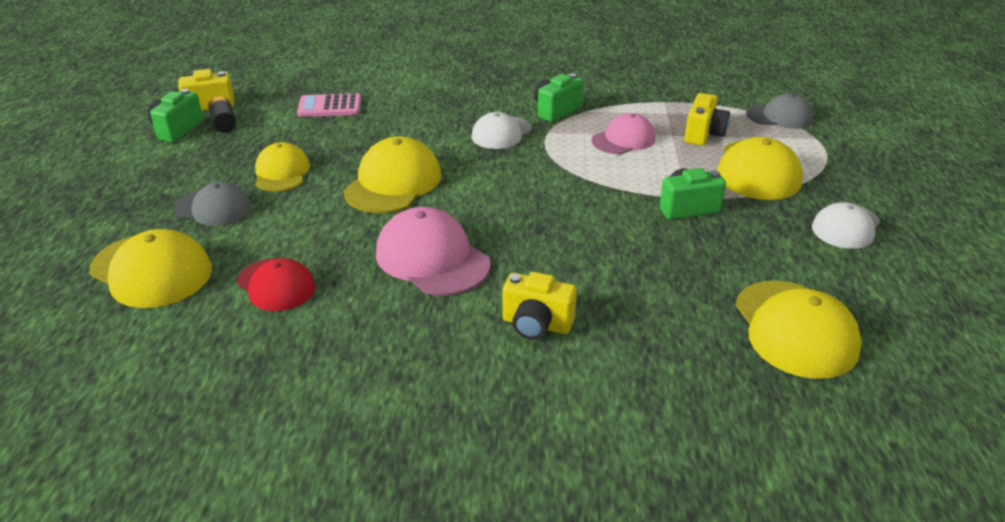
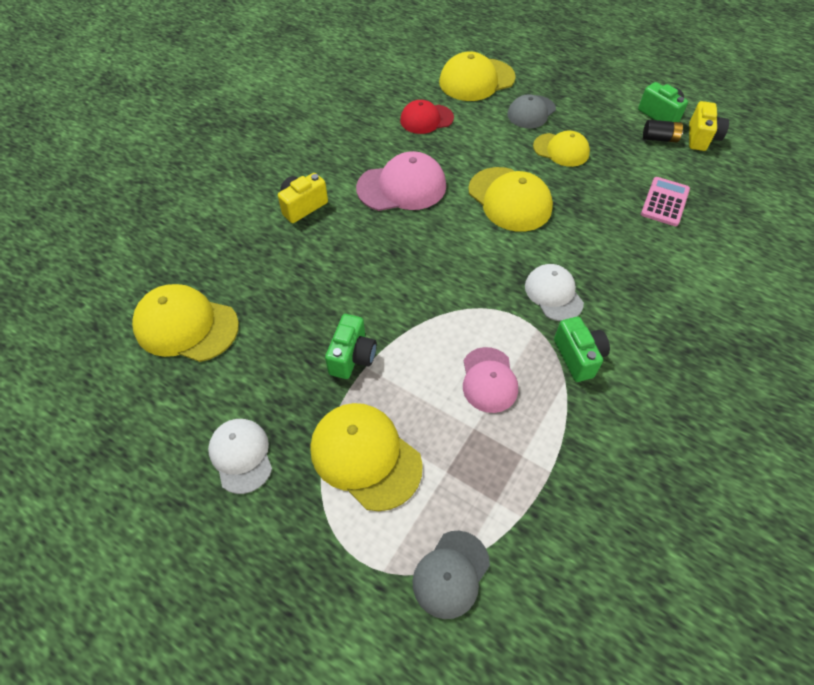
camera: 120 degrees right, 20 degrees up
(704, 134) = (458, 458): yellow camera -> none

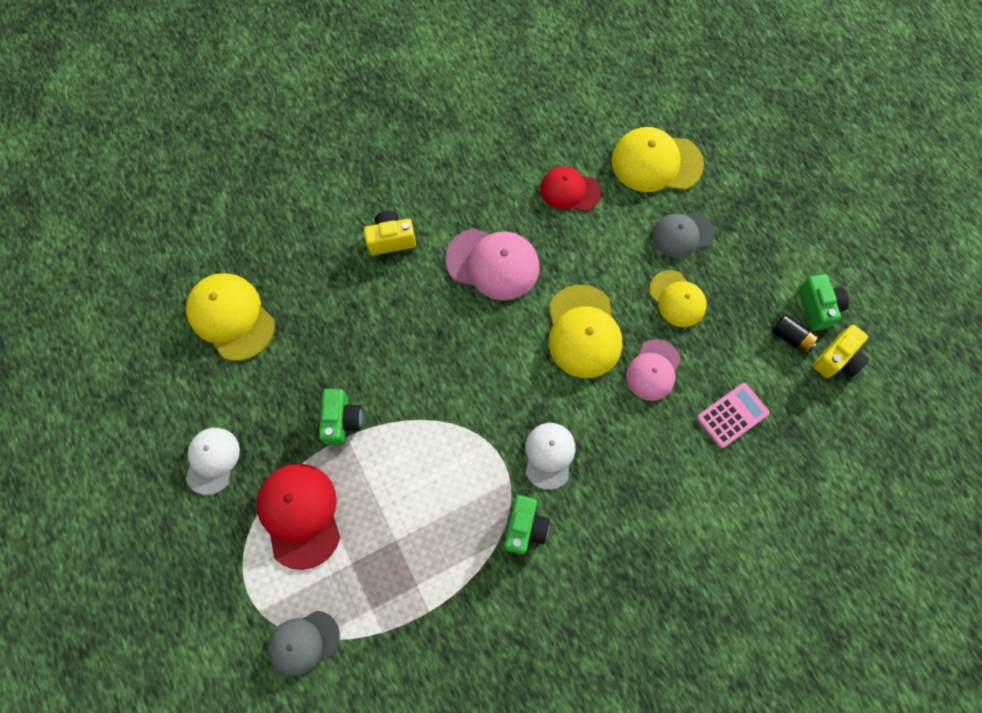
camera: 30 degrees right, 15 degrees up
(352, 357) = (342, 421): green camera -> green camera turned 45 degrees counterclockwise
(365, 456) = (300, 514): yellow cap -> red cap
(489, 380) = (436, 505): pink cap -> pink cap (653, 370)

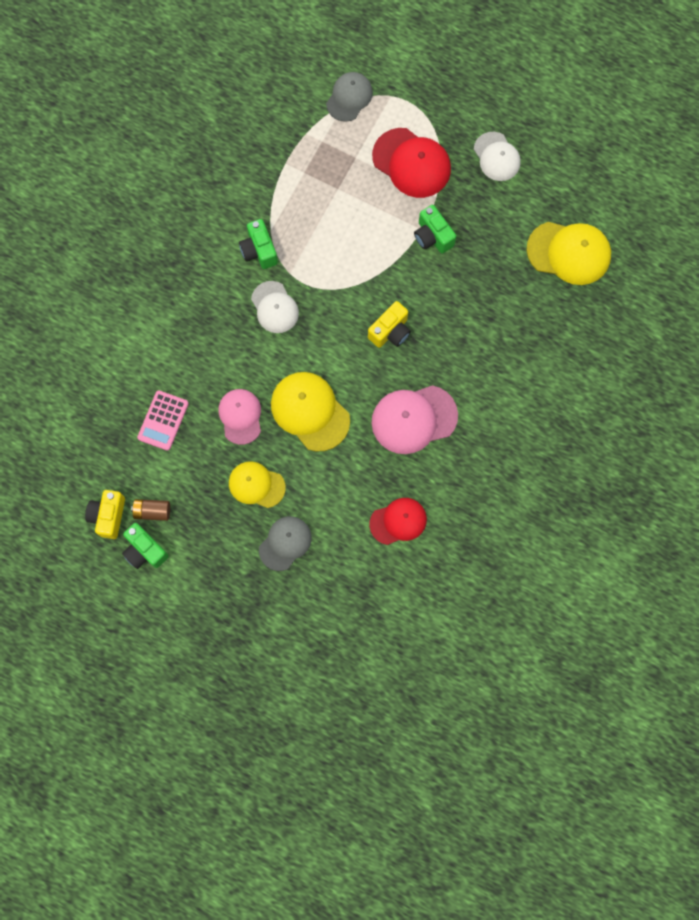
camera: 145 degrees right, 5 degrees up
(391, 239) = (504, 386): yellow camera -> yellow camera (390, 331)
(656, 162) = (346, 595): yellow cap -> none
(791, 337) = (152, 511): black battery -> brown battery

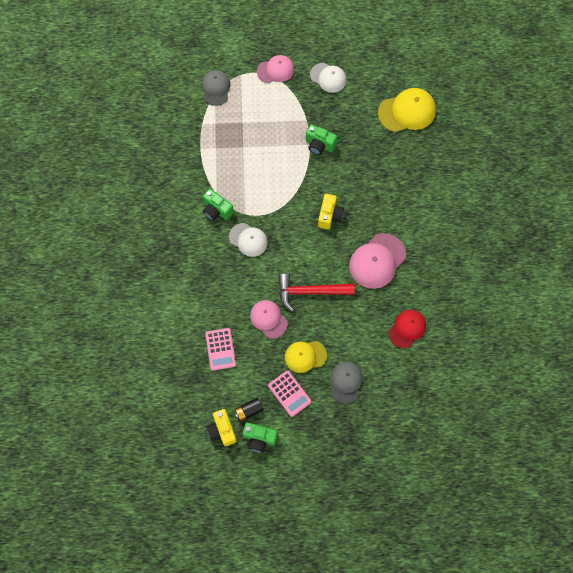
camera: 30 degrees left, 5 degrees down
(152, 511) = (249, 410): brown battery -> black battery
(211, 518) = (289, 393): none -> pink calculator
(310, 411) = (310, 292): yellow cap -> red hammer
(412, 163) = (279, 108): red cap -> none
(437, 113) = (275, 70): none -> pink cap

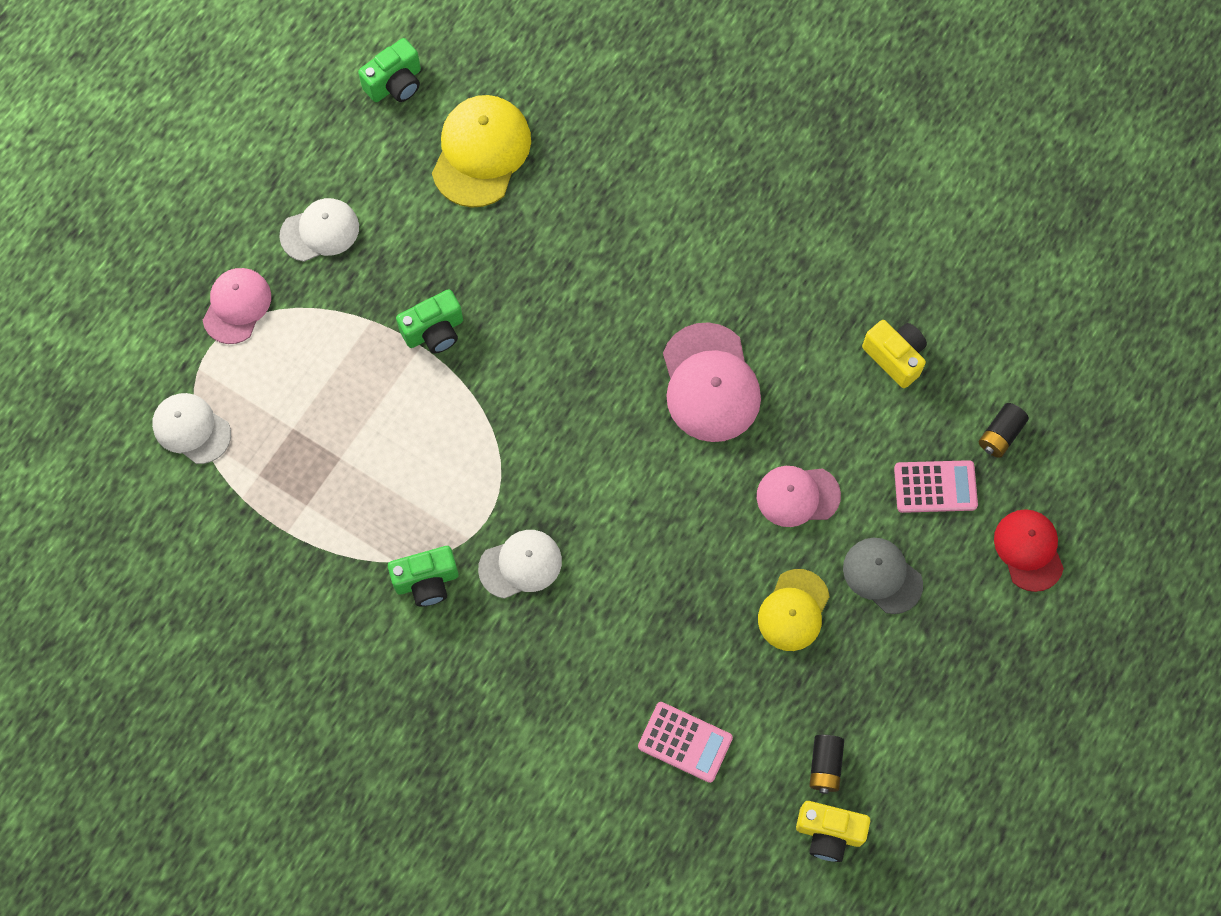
camera: 55 degrees left, 0 degrees up
(216, 88) = (191, 429): grey cap -> white cap
(259, 438) = (884, 780): green camera -> green camera (395, 84)
(268, 319) = (687, 626): pink cap -> pink cap (797, 496)
(289, 393) = (840, 679): pink calculator -> pink calculator (935, 487)
(310, 292) = (687, 526): red hammer -> none
(329, 216) = (575, 403): yellow camera -> yellow camera (895, 357)
(407, 329) = (858, 418): red cap -> red cap (1028, 550)
(444, 392) = (1000, 435): none -> black battery

